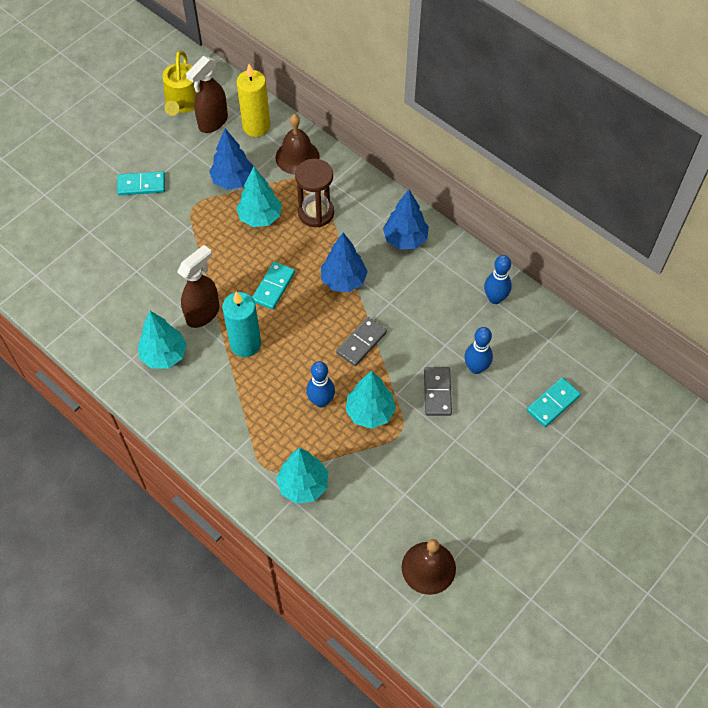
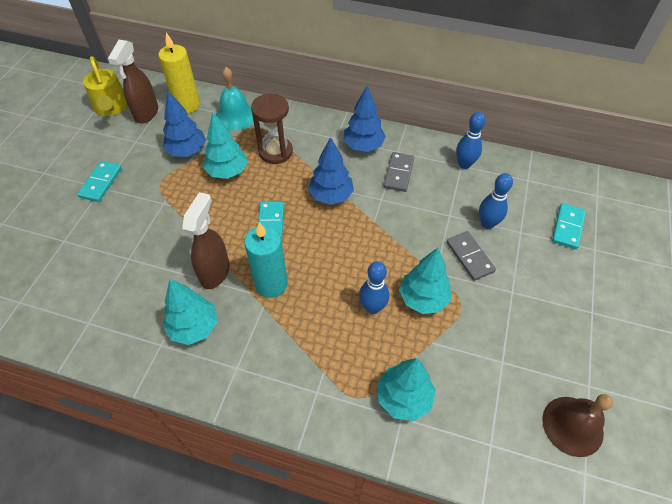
camera: 25 degrees left, 5 degrees down
(141, 185) = (101, 183): turquoise domino -> turquoise domino turned 45 degrees counterclockwise
(297, 157) = (235, 116): brown bell -> turquoise bell
(361, 343) = (377, 241): grey domino -> grey domino (398, 173)

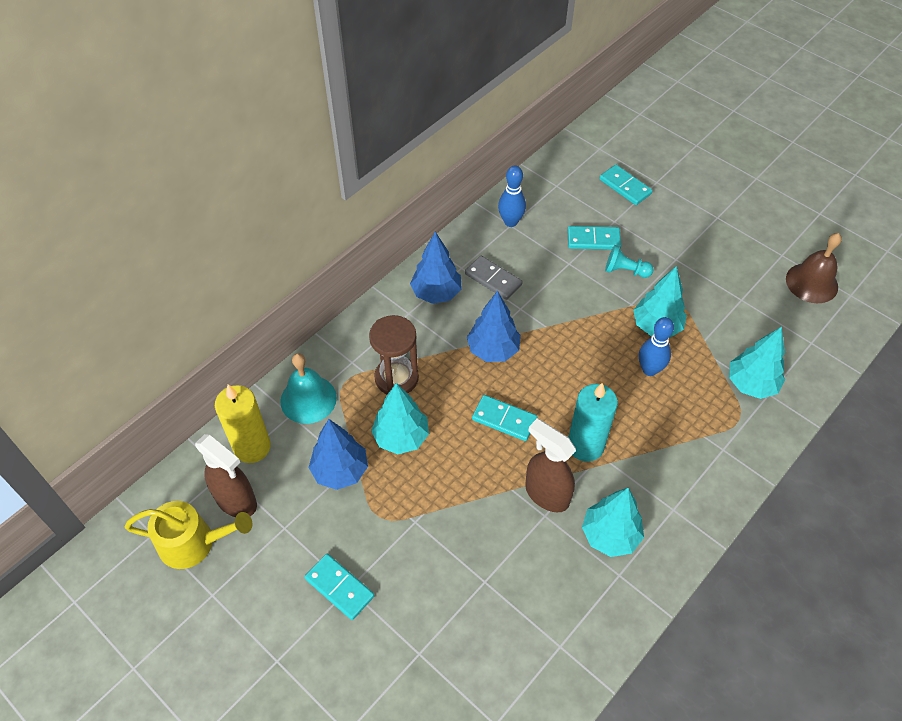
camera: 65 degrees left, 0 degrees up
(470, 257) = (625, 271): grey domino -> turquoise pawn
(487, 223) = (593, 240): blue bowling pin -> turquoise domino

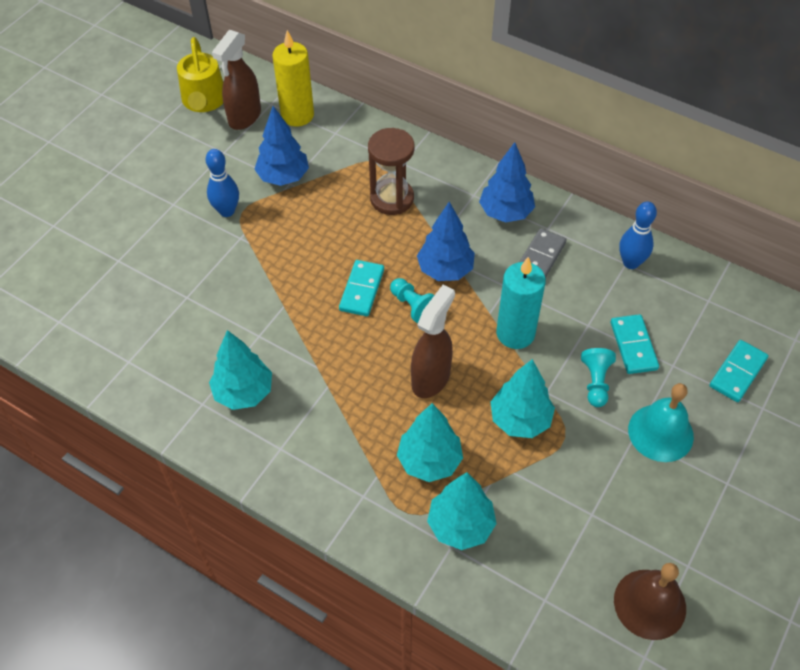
camera: 80 degrees right, 0 degrees up
(308, 399) = (354, 141): turquoise bell -> turquoise bell (660, 432)
(339, 587) = (173, 197): turquoise domino -> none
(401, 437) = (326, 213): turquoise tree -> turquoise tree (429, 461)
(530, 381) = (413, 306): none -> turquoise pawn
(546, 494) = (282, 334): brown spray bottle -> brown spray bottle (431, 378)
(585, 446) = (343, 362): turquoise candle -> turquoise candle (515, 333)
(649, 369) = (455, 416): blue bowling pin -> blue bowling pin (227, 211)

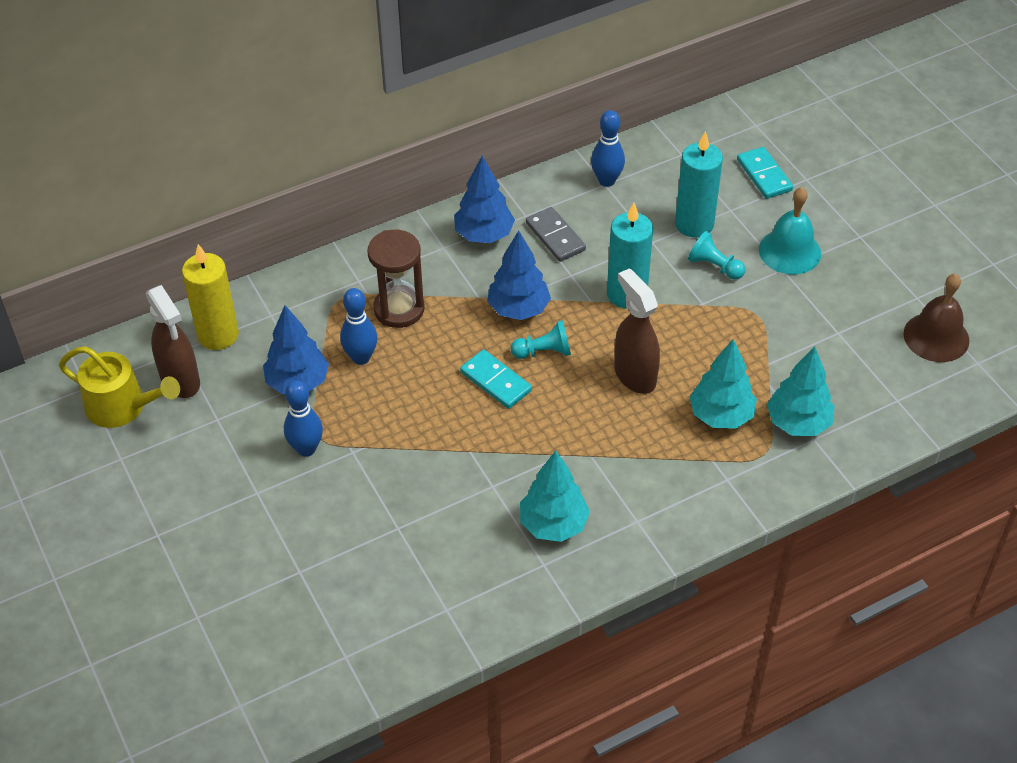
camera: 60 degrees left, 5 degrees down
(330, 200) = (361, 357): none -> blue bowling pin
(520, 420) = (719, 334): turquoise tree -> none
(633, 346) = (694, 224): turquoise domino -> turquoise candle

